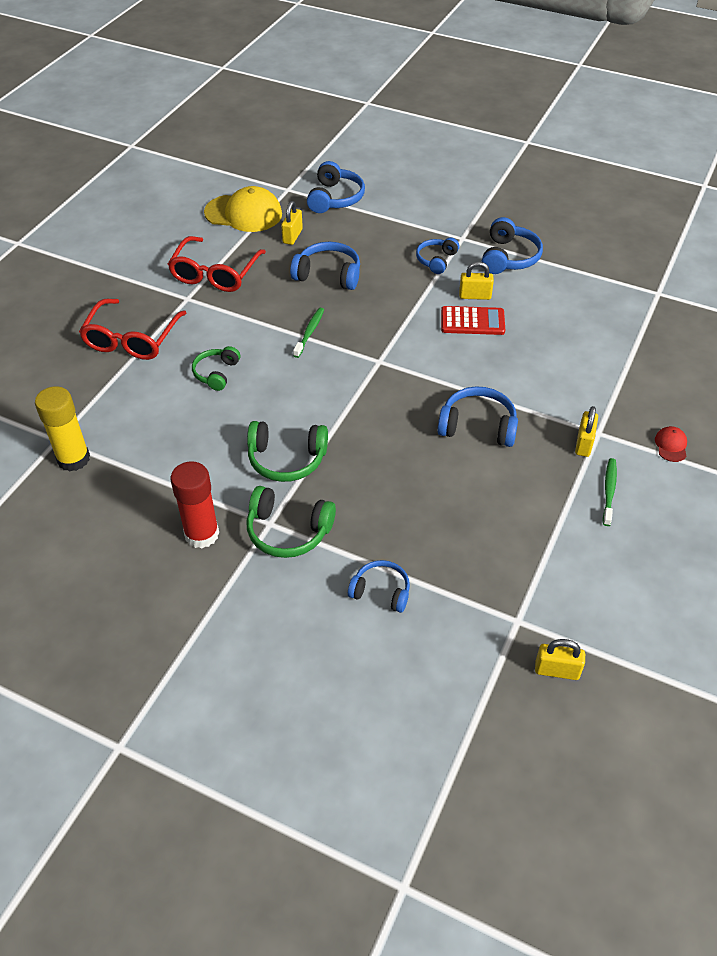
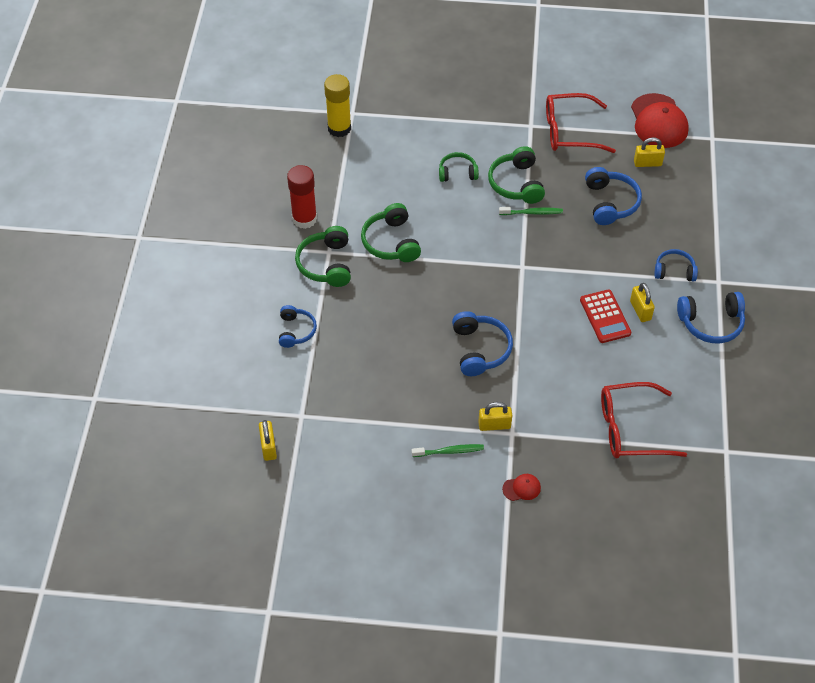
camera: 70 degrees right, 5 degrees up
(132, 339) = (469, 112): red glasses -> red glasses (631, 428)
(244, 213) = (658, 121): yellow cap -> red cap
(262, 332) = (516, 183): none -> green headphones
(335, 198) = (720, 175): blue headphones -> none

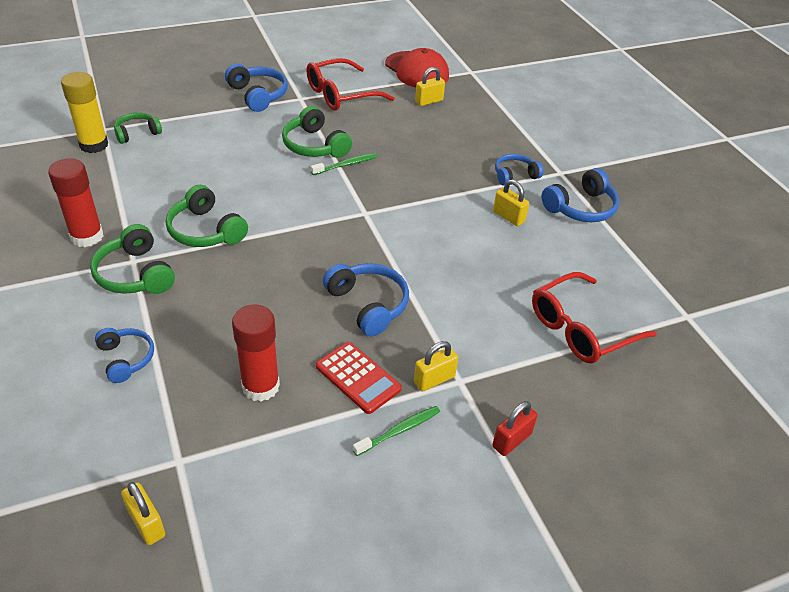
camera: 30 degrees left, 10 degrees down
(374, 384) = (260, 386): none -> red glue stick
(457, 172) = (247, 151): green headphones -> green headphones (137, 133)
(521, 488) = (511, 440): red cap -> red padlock
(605, 316) = (479, 232): red calculator -> red calculator (358, 378)
(610, 203) = (416, 138): blue headphones -> blue headphones (258, 95)

